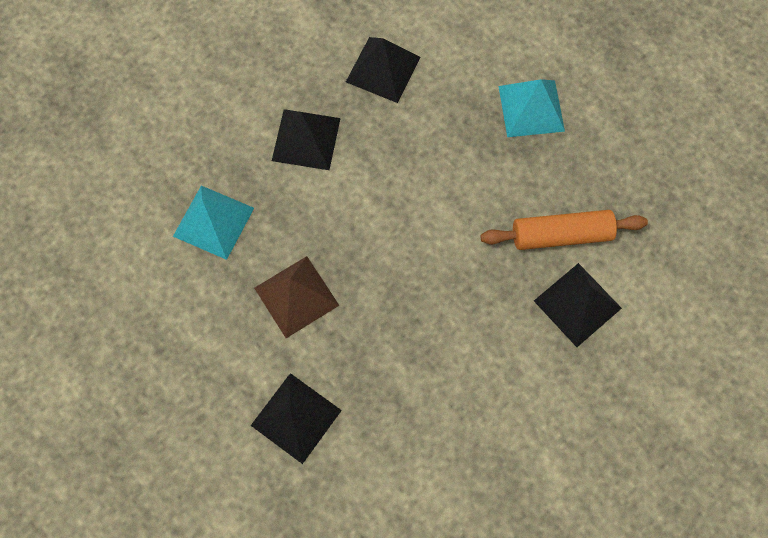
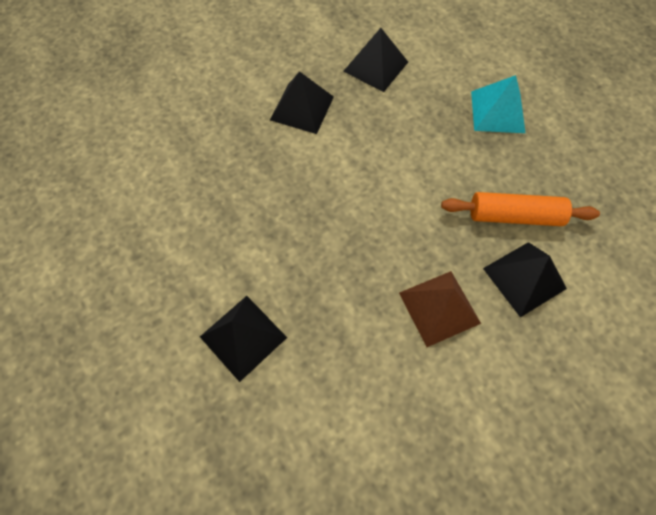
camera: 10 degrees right, 5 degrees down
(213, 222) = (210, 159): turquoise pyramid -> none
(296, 296) = (267, 230): brown pyramid -> brown pyramid (439, 308)

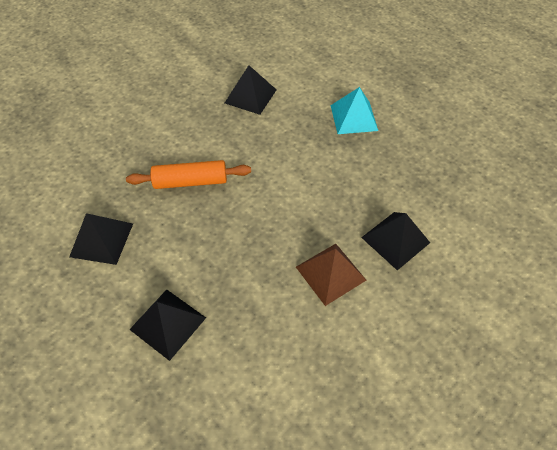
camera: 10 degrees left, 10 degrees down
(302, 108) = (193, 135): black pyramid -> black pyramid (101, 239)
(514, 216) = (379, 194): orange rolling pin -> orange rolling pin (191, 181)

